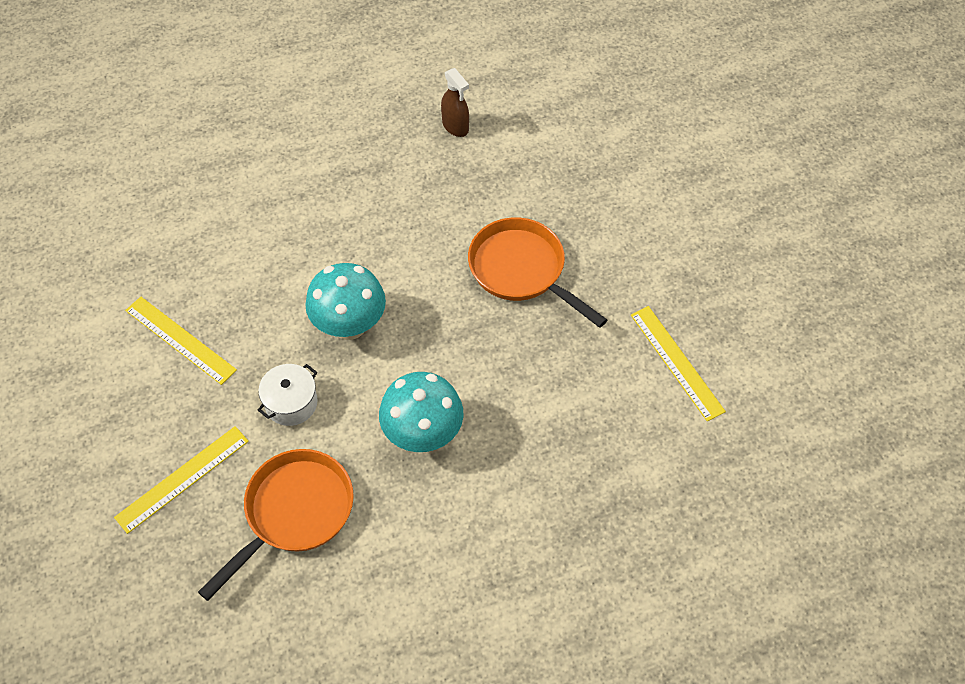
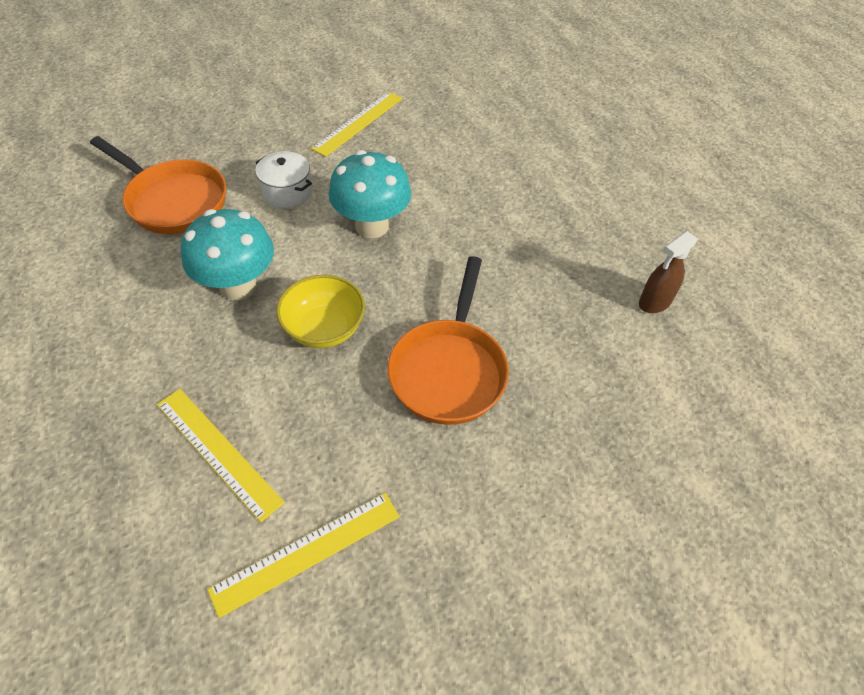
camera: 85 degrees right, 5 degrees down
(182, 479) = (222, 135): yellow ruler -> yellow ruler (218, 451)
(476, 360) = (324, 329): none -> yellow bowl
(521, 270) = (449, 370): orange pan -> orange pan turned 150 degrees clockwise

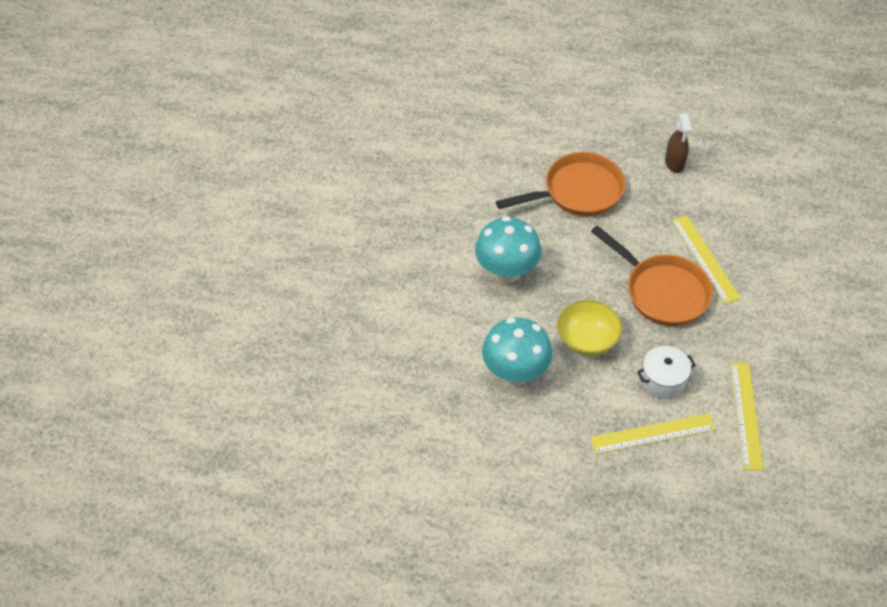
camera: 55 degrees left, 0 degrees up
(173, 201) = (391, 381): orange pan -> orange pan (578, 192)
(287, 192) = (432, 306): white pot -> white pot (663, 380)
(358, 123) = (380, 227): yellow ruler -> yellow ruler (705, 259)

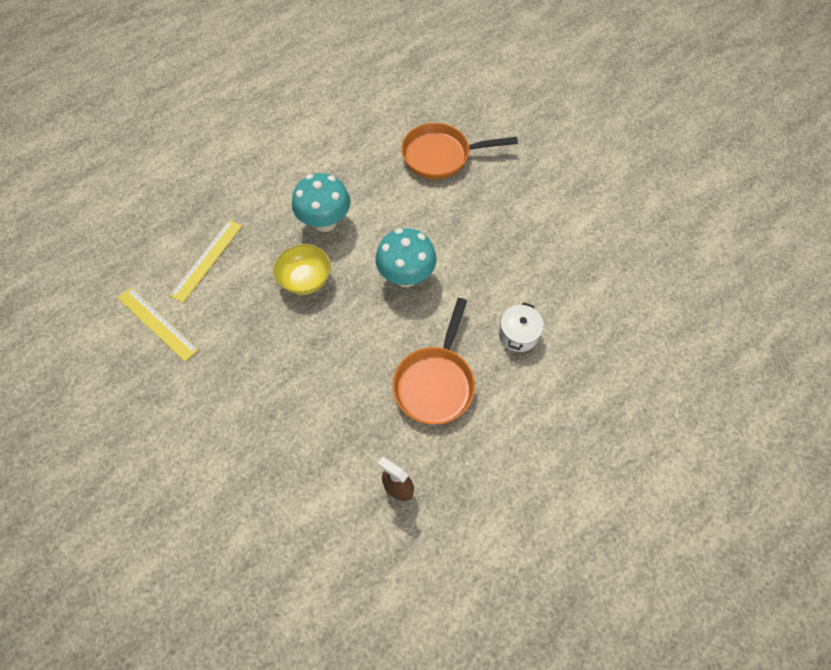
camera: 130 degrees right, 10 degrees up
(662, 291) = (293, 360): orange pan -> orange pan (440, 156)
(663, 380) = (232, 298): white pot -> white pot (518, 334)
(705, 259) = (289, 417): yellow ruler -> none

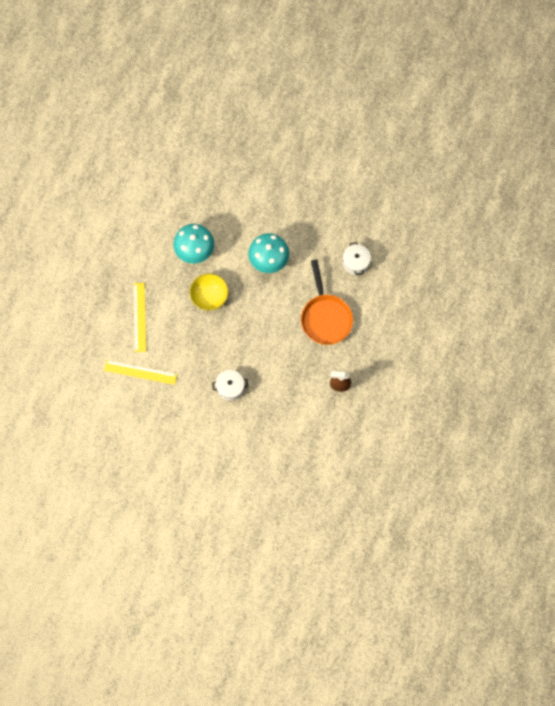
camera: 30 degrees left, 10 degrees up
(250, 405) = (230, 387): none -> white pot
(440, 156) = (238, 163): orange pan -> none

